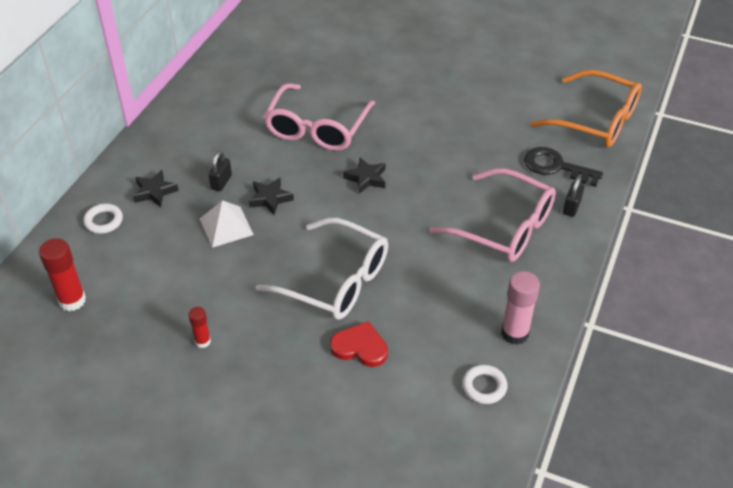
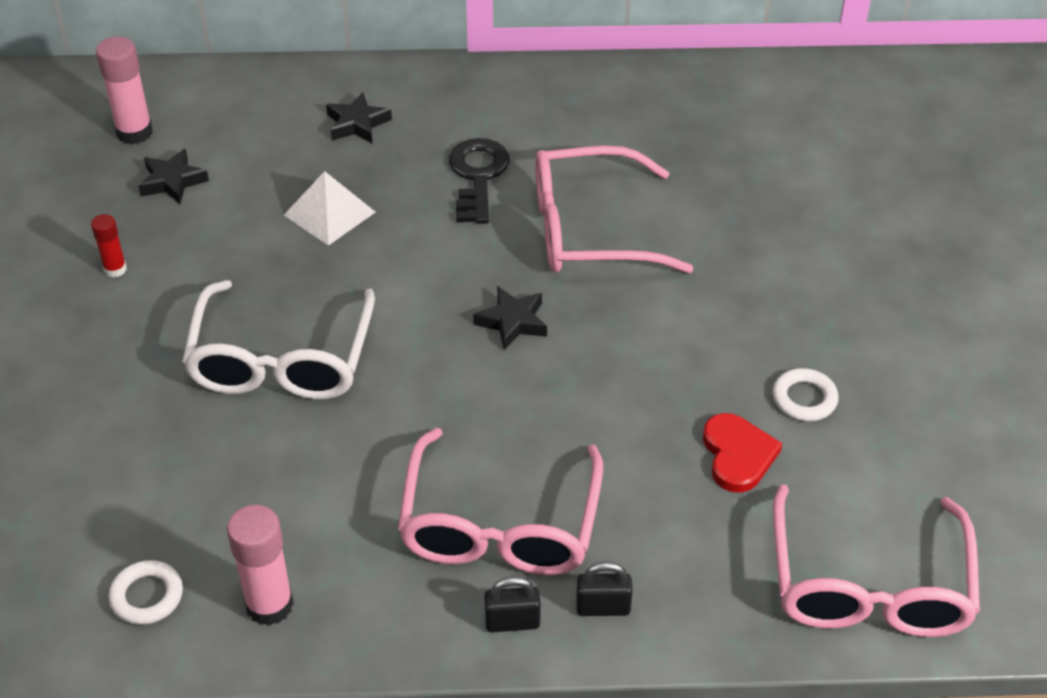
camera: 65 degrees right, 0 degrees up
(72, 300) = (134, 132): red glue stick -> pink glue stick
(103, 221) = (279, 102): white ring -> white ring (804, 399)
(221, 182) = (412, 176): black padlock -> black padlock (512, 622)
(270, 198) = (408, 235): black star -> black star (172, 181)
(360, 347) = (167, 428): red heart -> red heart (738, 455)
(555, 167) = (695, 556): black key -> black key (477, 176)
(596, 120) = (868, 586): orange glasses -> pink glasses

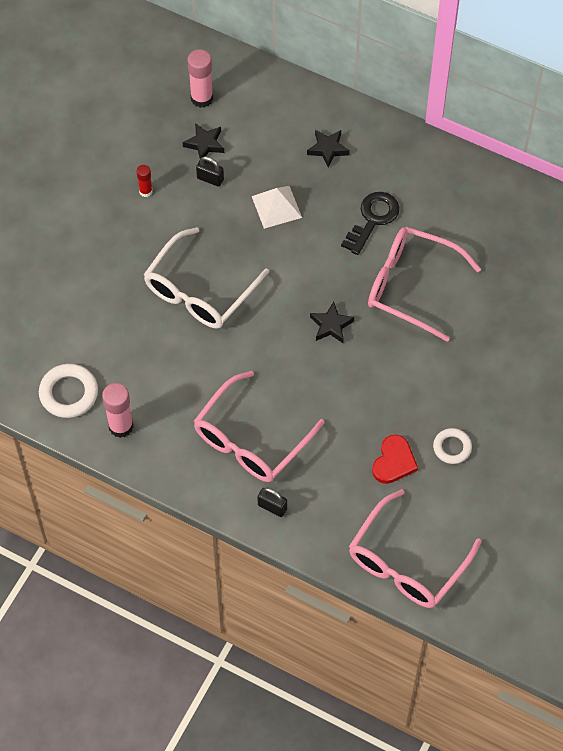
camera: 30 degrees right, 15 degrees up
(147, 596) = (69, 393): white ring -> white ring, size x1.55
(512, 622) = (225, 492): black padlock -> black padlock (210, 179)

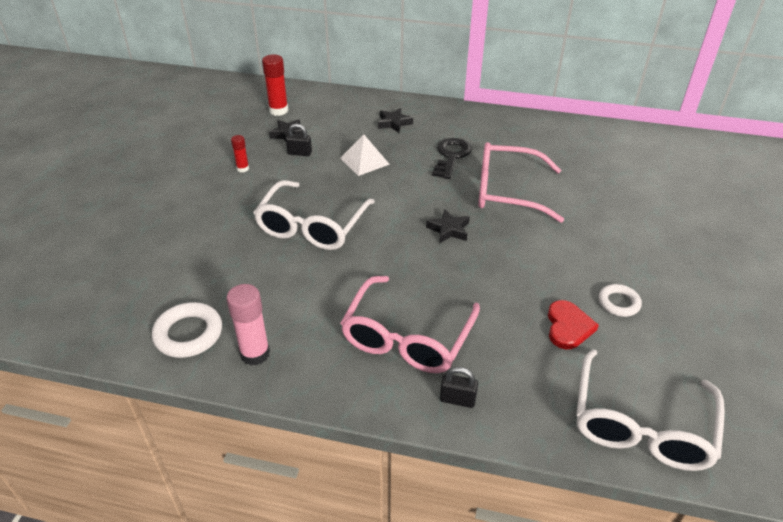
camera: 15 degrees left, 20 degrees down
(202, 98) = (278, 110): pink glue stick -> red glue stick
(406, 563) = (640, 425): pink glasses -> white glasses

